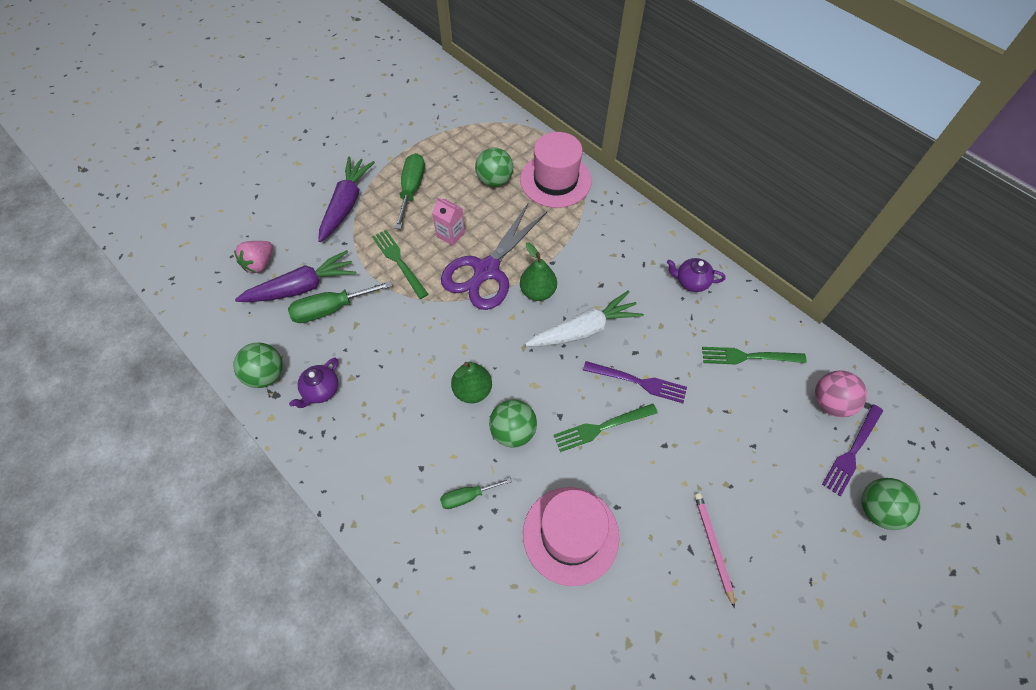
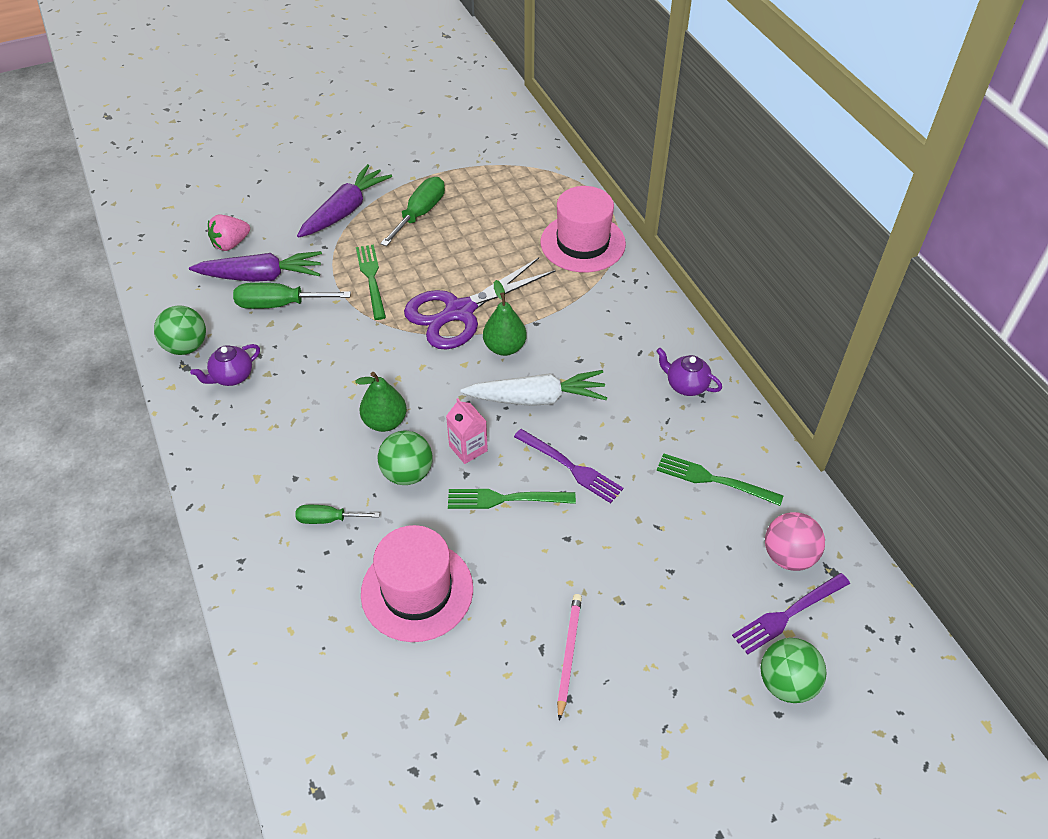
camera: 20 degrees right, 10 degrees down
(450, 234) = (439, 267): pink carton -> pink carton (468, 448)
(494, 180) = (514, 227): green ball -> none

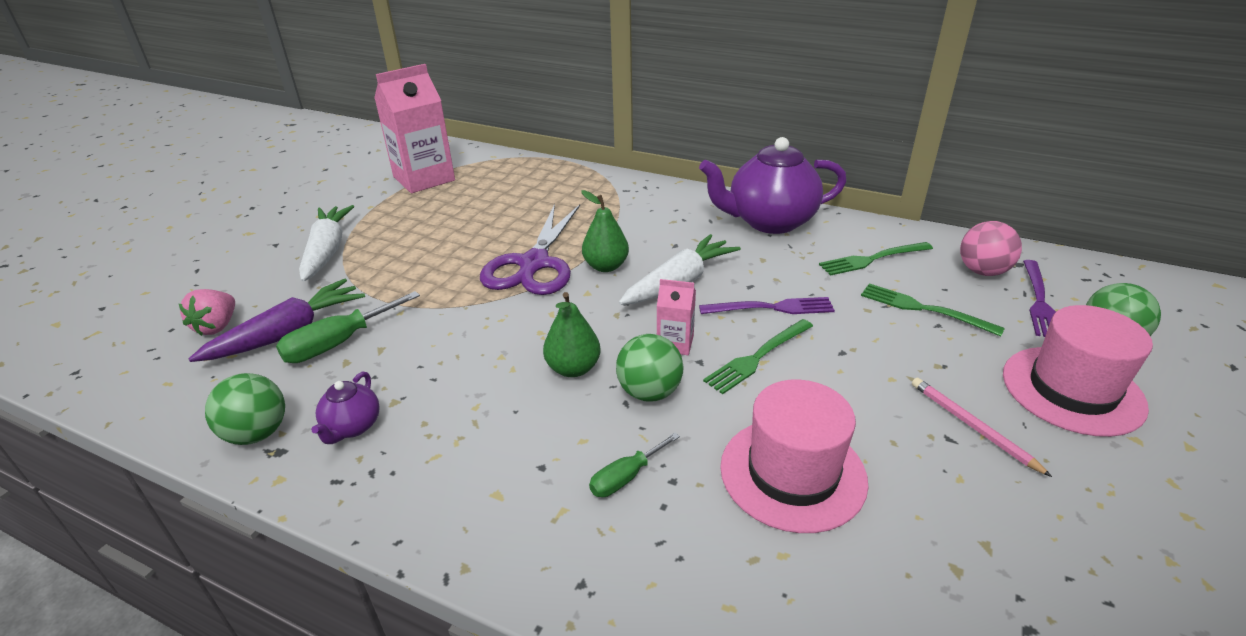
camera: 40 degrees left, 15 degrees down
(345, 210) = (327, 251): purple carrot -> white carrot
(371, 278) = (417, 281): green fork -> green fork (922, 309)
(420, 213) = (408, 223): green screwdriver -> none
(478, 166) = (424, 178): none -> pink carton
(582, 243) = (575, 185): pink hat -> pink hat (1072, 390)
(686, 385) = (769, 222): purple teapot -> purple teapot, size x2.15

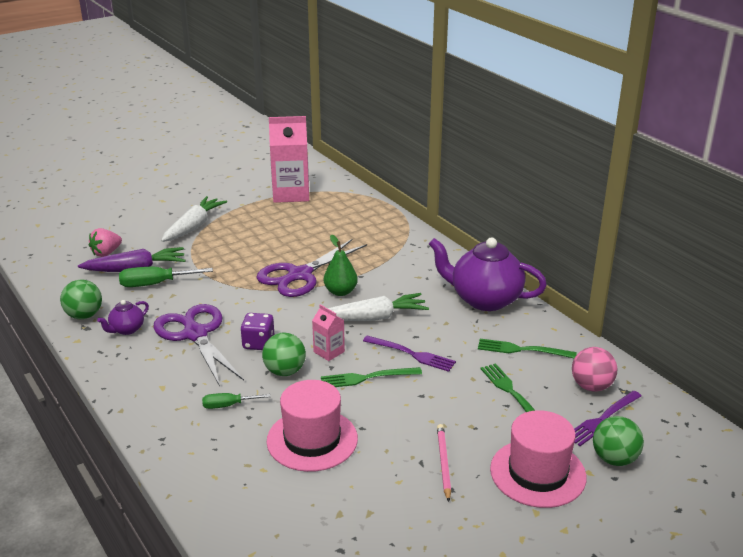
camera: 30 degrees right, 5 degrees down
(469, 391) = (195, 334): none -> purple scissors
(573, 368) = (258, 343): green pear -> purple dice

